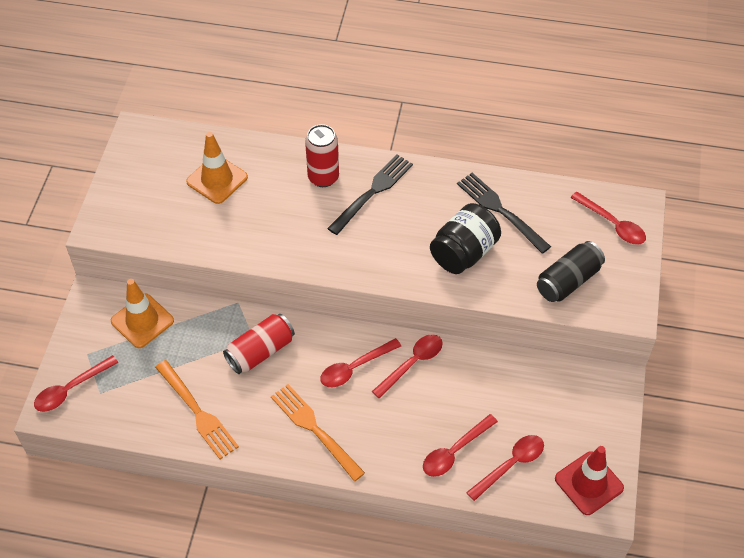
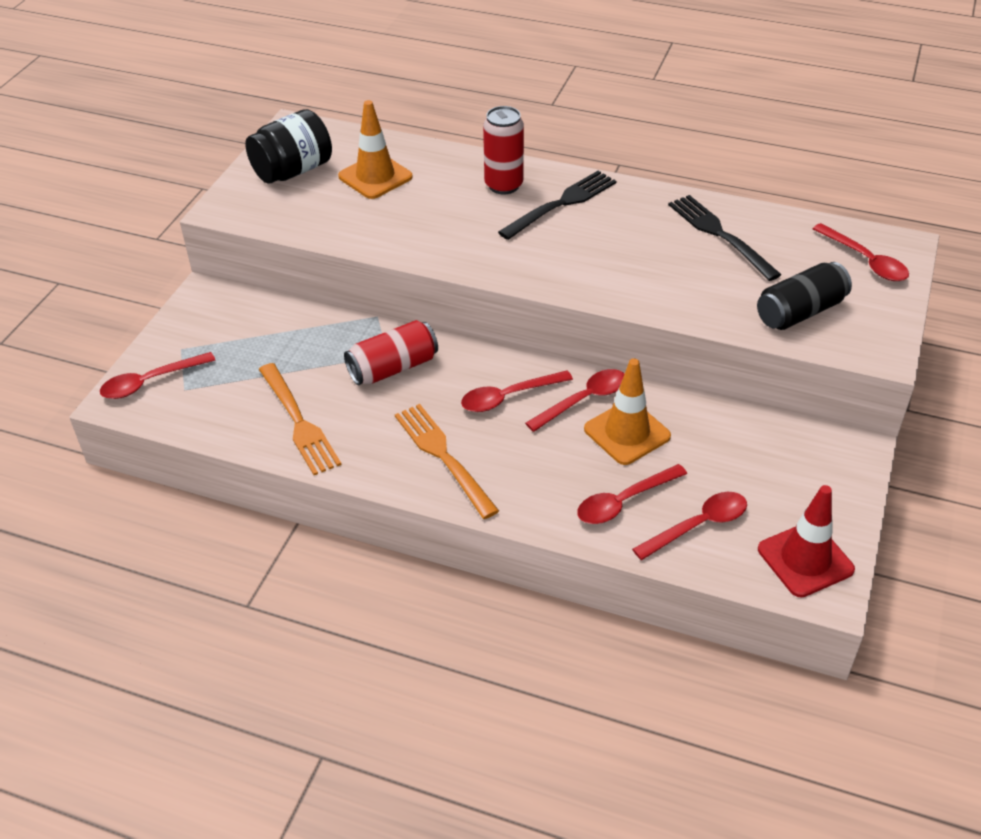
camera: 10 degrees right, 10 degrees down
(142, 321) = (256, 323): orange traffic cone -> orange traffic cone (627, 433)
(464, 252) = (666, 271): black jar -> black jar (293, 171)

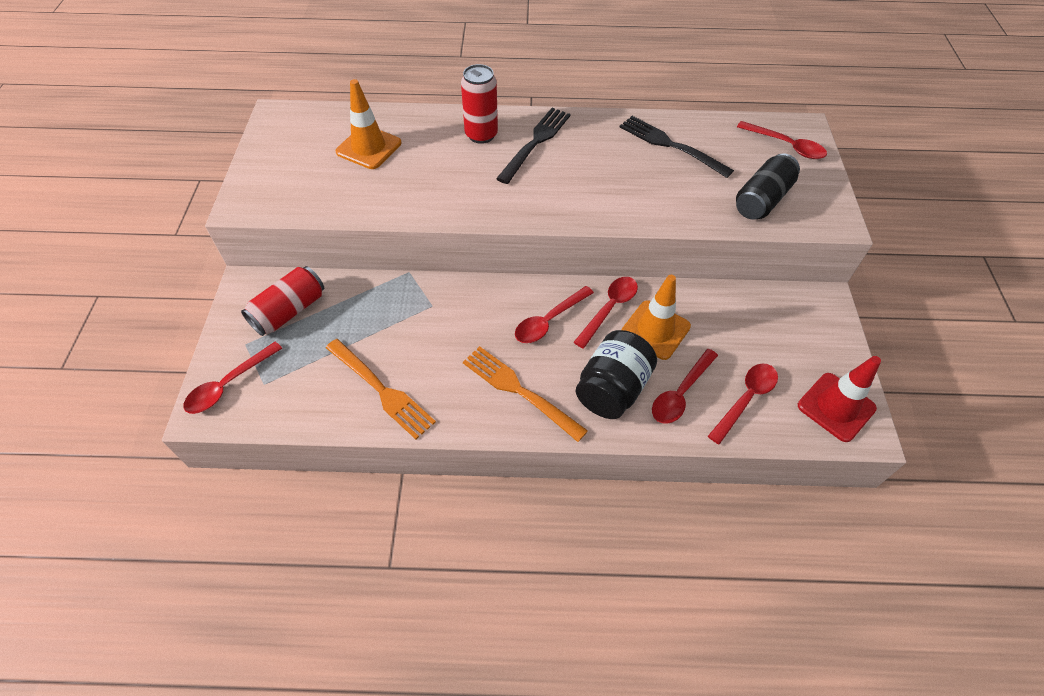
camera: 20 degrees left, 10 degrees up
(293, 171) = (293, 156): black jar -> black jar (612, 389)
(393, 368) = (442, 317): red can -> red can (289, 311)

